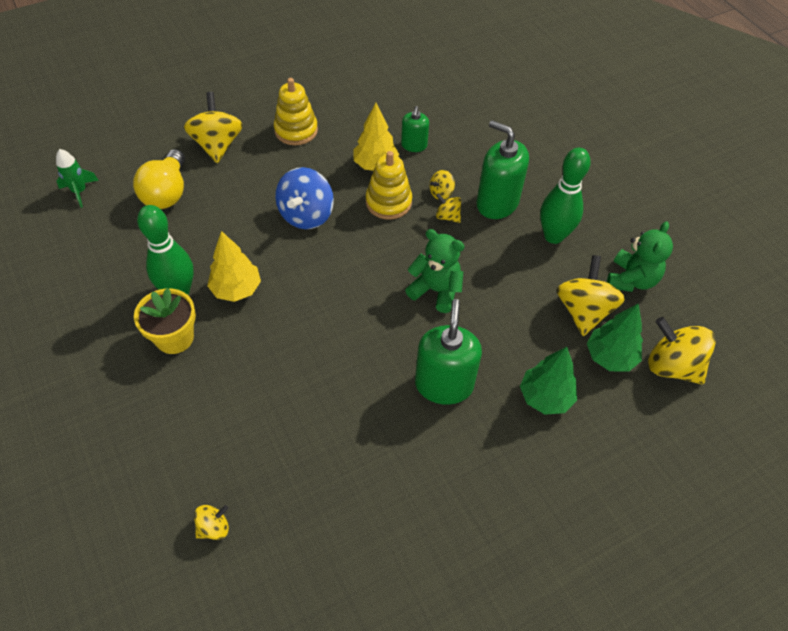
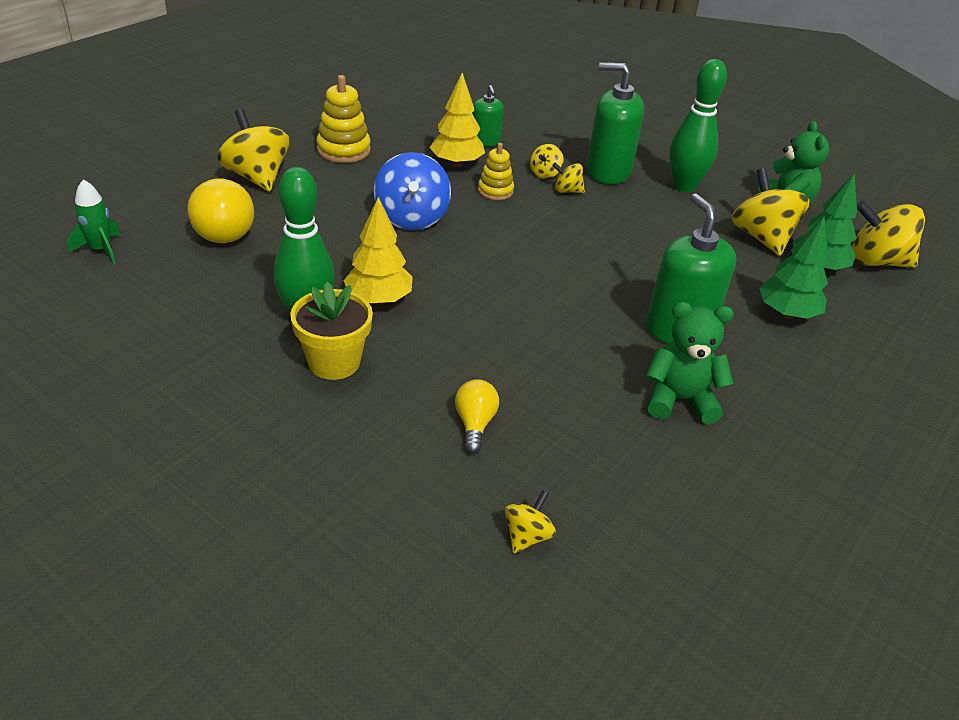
camera: 25 degrees left, 15 degrees down
(236, 423) = (474, 424): none -> yellow light bulb
(388, 202) = (495, 191): yellow stacking toy -> yellow stacking toy, size x0.65
(436, 290) = (605, 252): green teddy bear -> green teddy bear (679, 400)

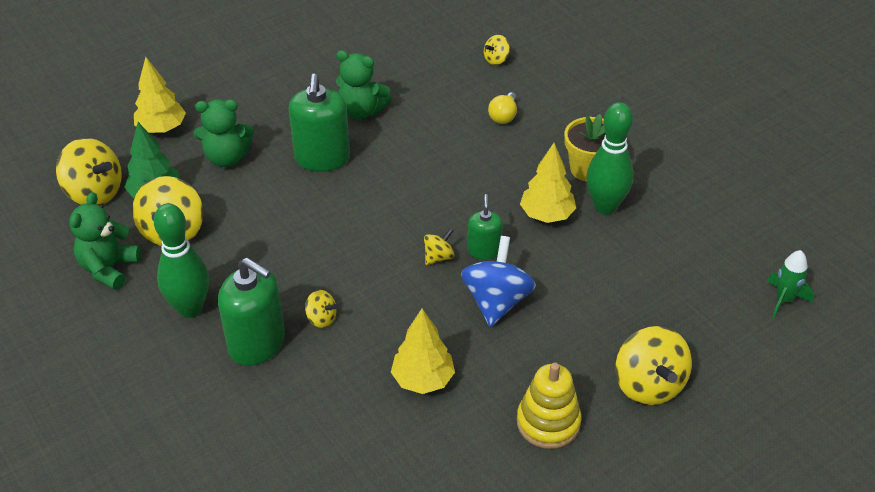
camera: 160 degrees left, 5 degrees up
(223, 230) = (678, 310): yellow light bulb -> none
(485, 141) = (372, 418): green soap dispenser -> green soap dispenser (484, 250)
(495, 191) = (398, 329): yellow stacking toy -> none
(545, 174) = (330, 349): yellow spinning top -> yellow spinning top (438, 257)
(786, 314) = (226, 158): green tree -> green teddy bear
(896, 337) = (162, 129): none -> yellow tree

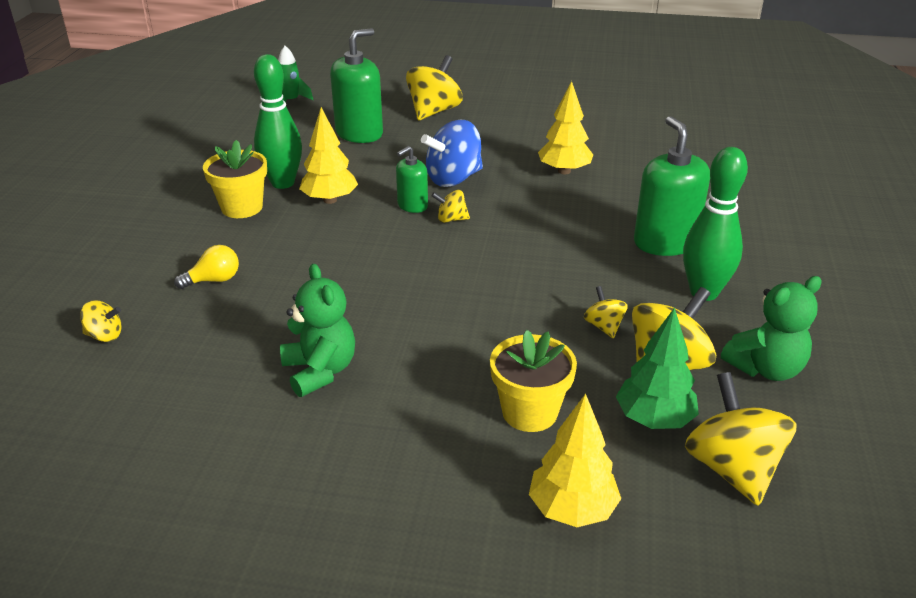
camera: 135 degrees left, 10 degrees down
(226, 158) = (529, 412): green teddy bear -> yellow flower pot
(321, 319) = (595, 231): yellow spinning top -> yellow spinning top (604, 326)
(322, 158) = (431, 347): green soap dispenser -> green soap dispenser (359, 133)
(548, 422) = (516, 125): yellow stacking toy -> none

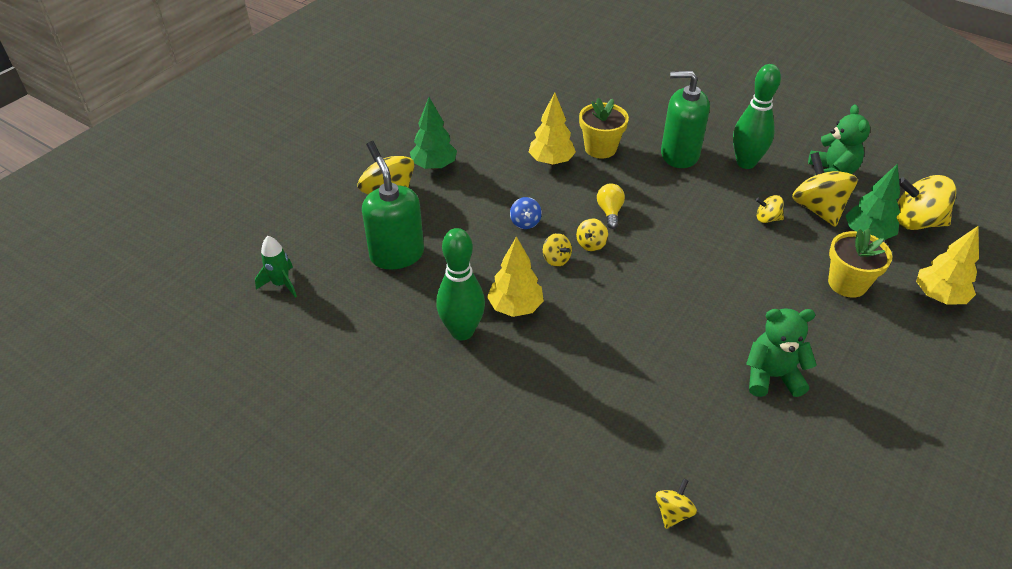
camera: 65 degrees left, 10 degrees up
(214, 280) = (614, 417): yellow light bulb -> yellow light bulb (610, 212)
(242, 208) = (493, 371): yellow flower pot -> yellow flower pot (600, 148)
(412, 206) = (556, 259): green soap dispenser -> yellow spinning top
(453, 179) = (525, 222): blue spinning top -> blue spinning top, size x0.50
(494, 119) = (434, 166): none -> green tree

